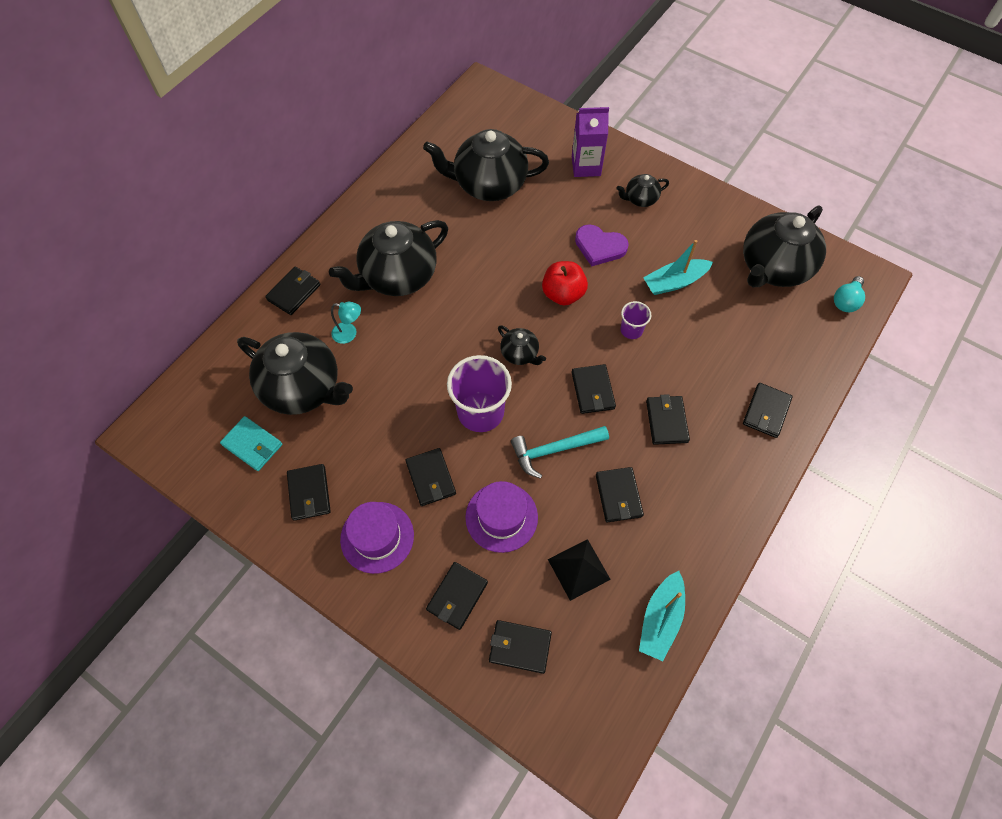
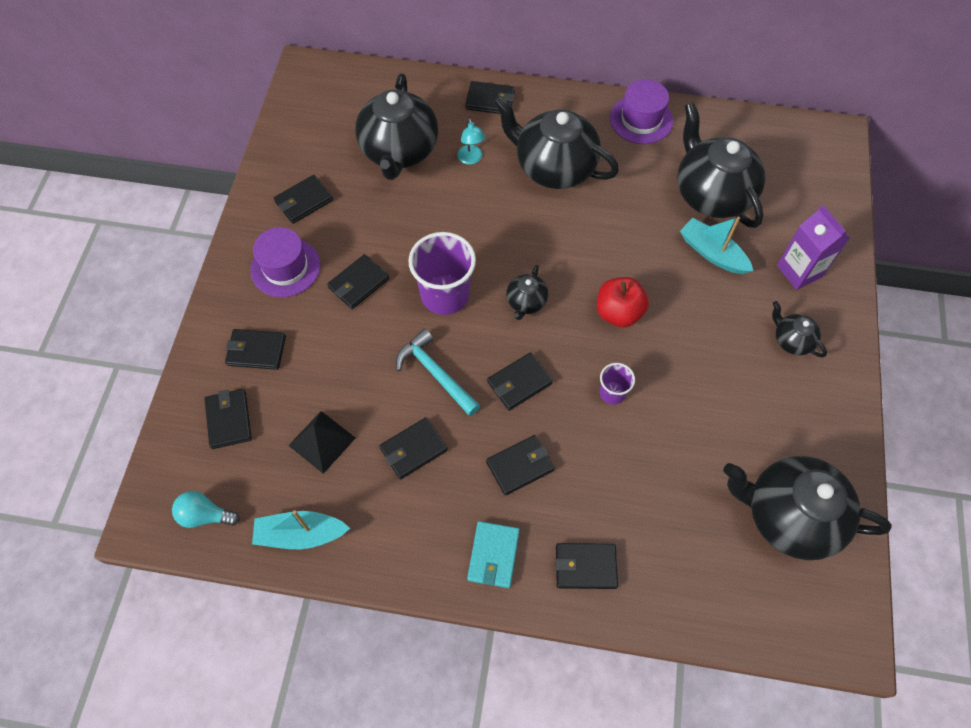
camera: 65 degrees right, 0 degrees up
(252, 445) = (329, 142): turquoise wallet -> turquoise wallet (493, 555)
(501, 517) = (346, 355): purple hat -> purple hat (641, 119)
(599, 247) = (700, 324): purple heart -> none
(674, 282) = (700, 414): turquoise boat -> turquoise boat (712, 253)
(846, 301) = (793, 617): turquoise light bulb -> turquoise light bulb (205, 515)

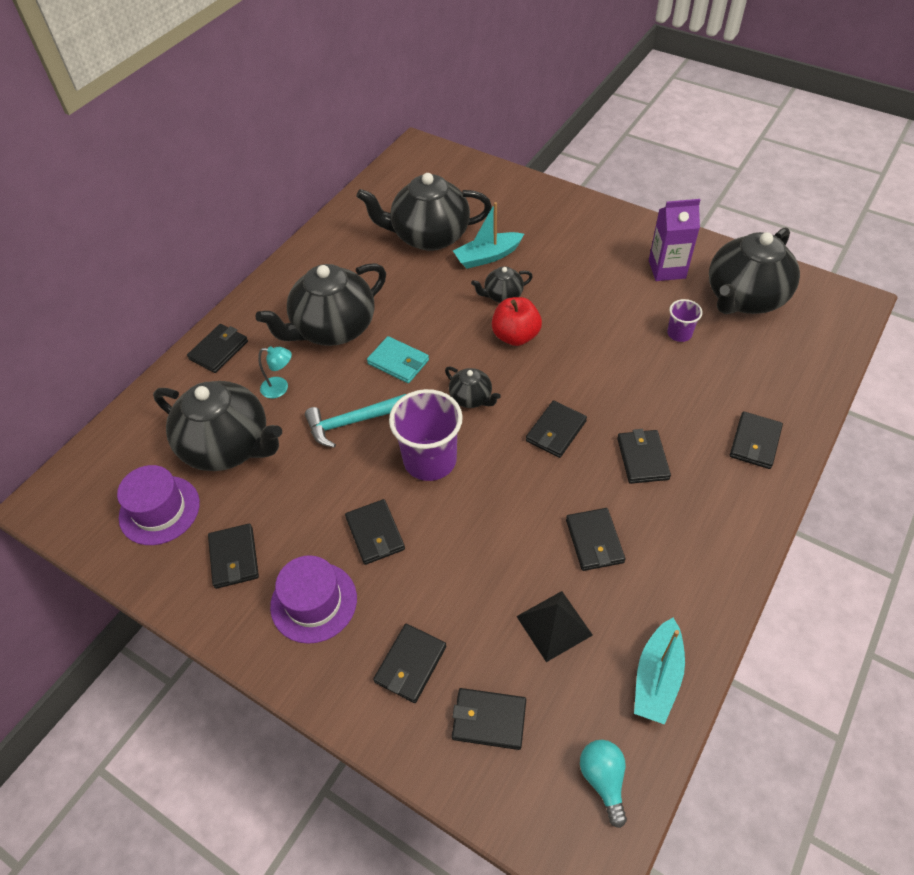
camera: 65 degrees left, 10 degrees down
(205, 515) = (603, 780): turquoise light bulb -> turquoise light bulb turned 135 degrees clockwise
(435, 373) = (516, 496): turquoise hammer -> turquoise hammer (352, 422)
(493, 555) = (726, 508): turquoise wallet -> turquoise wallet (398, 362)
(519, 383) = (556, 431): black wallet -> black wallet turned 45 degrees clockwise
(612, 393) = (594, 367): purple cup -> purple cup (679, 333)
(641, 119) = (321, 252): purple hat -> purple hat (159, 510)
(791, 340) = (592, 241): black teapot -> black teapot (502, 295)
(799, 271) = (531, 214): purple carton -> purple carton (667, 269)

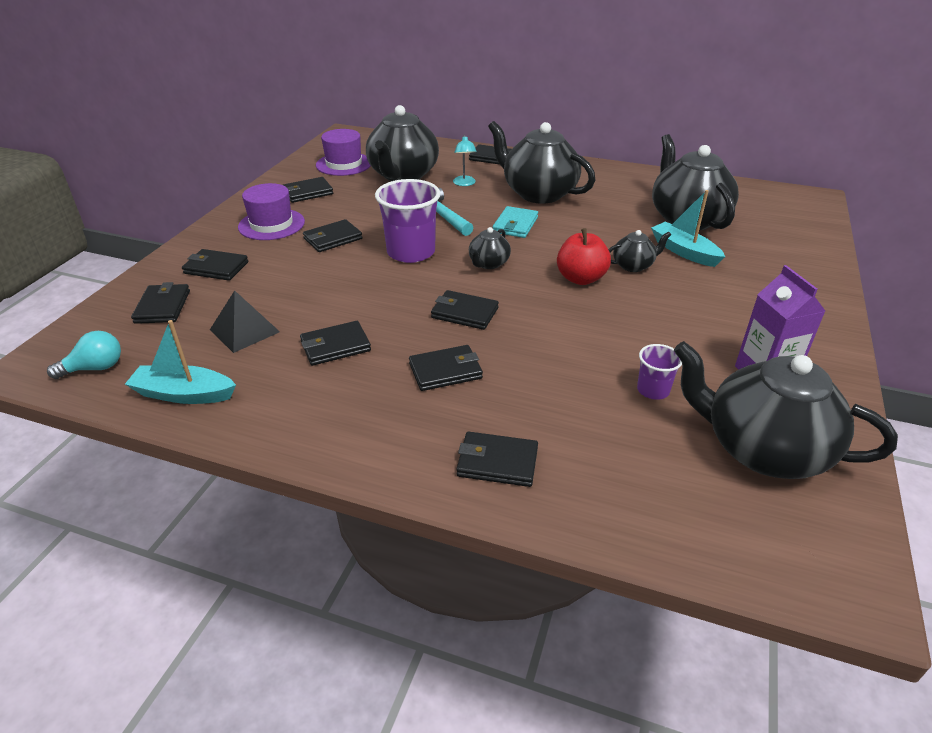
camera: 75 degrees right, 15 degrees down
(502, 295) = (633, 266): black teapot -> black teapot turned 105 degrees clockwise

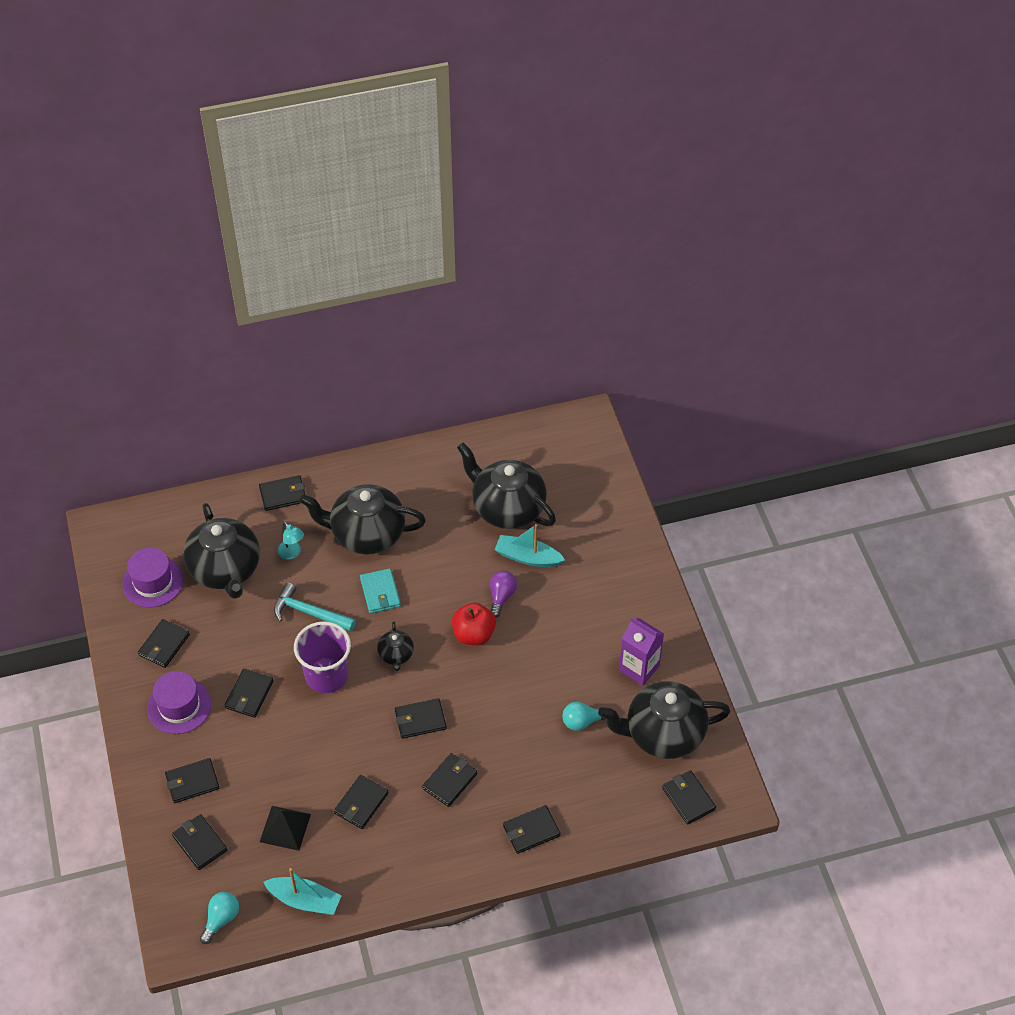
camera: 35 degrees left, 15 degrees up
(184, 394) = (305, 900): turquoise boat -> turquoise boat turned 135 degrees counterclockwise
(633, 266) = (501, 597): black teapot -> purple light bulb
(653, 390) = (582, 721): purple cup -> turquoise light bulb
(763, 542) = (688, 798): none -> black wallet

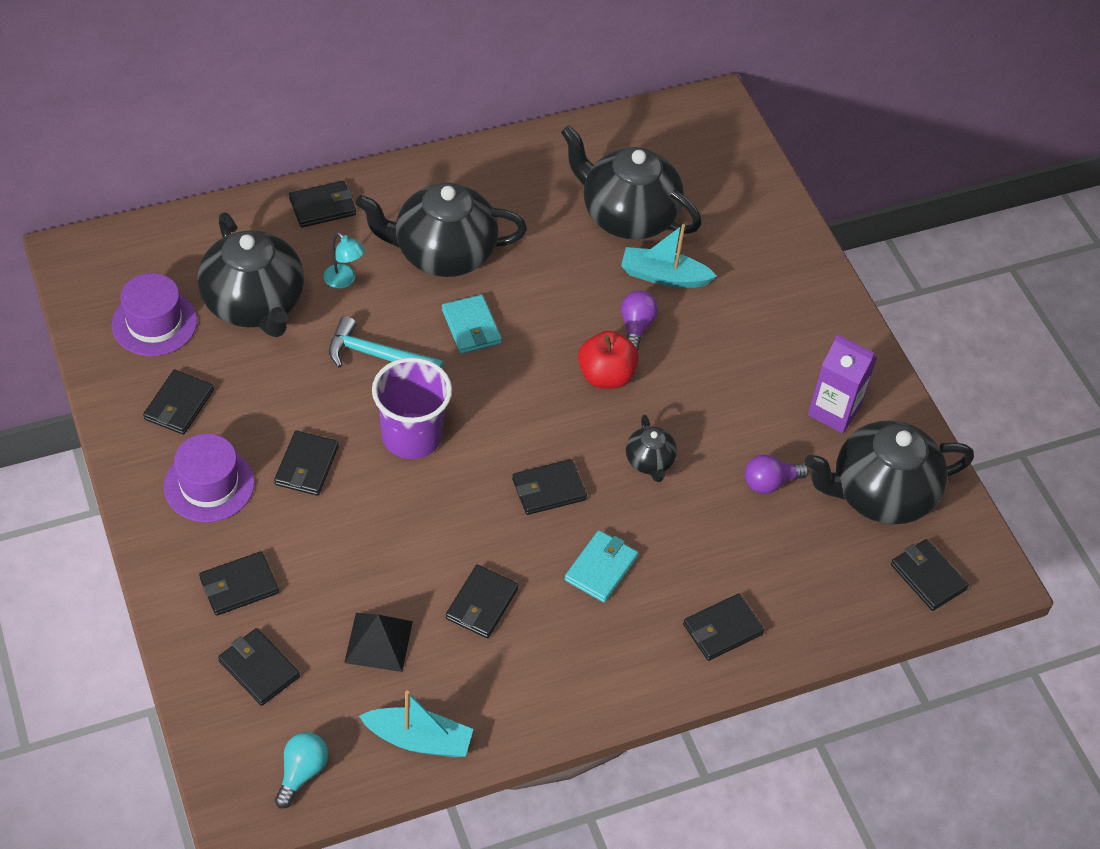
camera: 10 degrees left, 0 degrees up
(396, 655) = (504, 406): black teapot -> black teapot (649, 462)
(450, 781) = (601, 568): black wallet -> turquoise wallet
(582, 721) = (769, 483): turquoise light bulb -> purple light bulb

